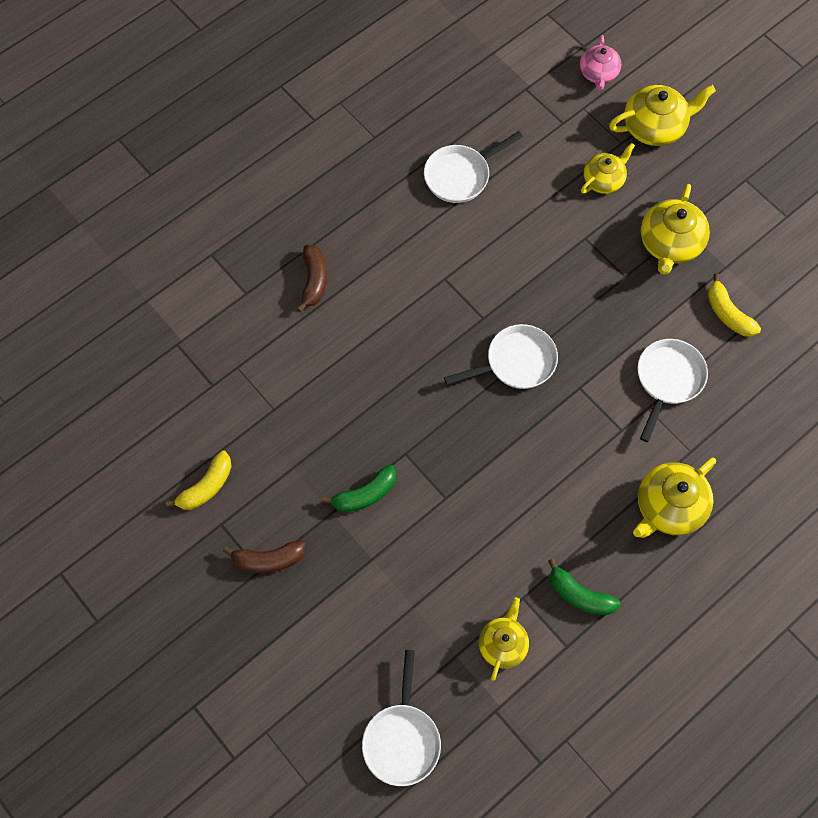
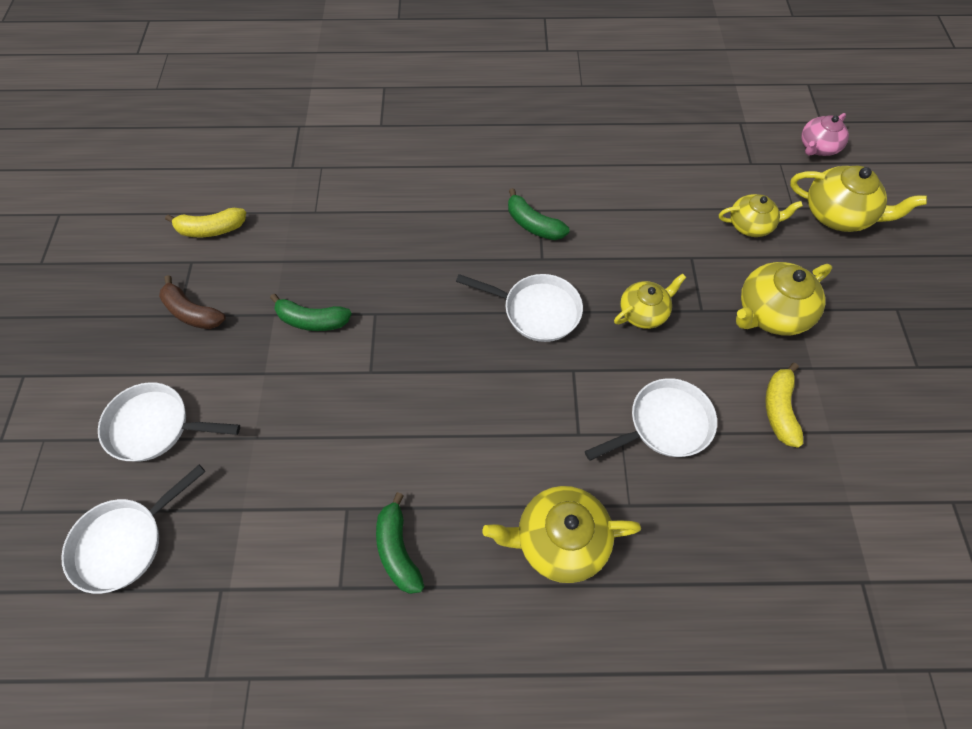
camera: 40 degrees right, 5 degrees down
(314, 281) = (437, 148): brown banana -> none
(451, 294) = (533, 224): none -> green banana
(460, 175) = (625, 148): white pan -> white pan (155, 426)
(503, 644) = (289, 535): yellow teapot -> yellow teapot (643, 312)

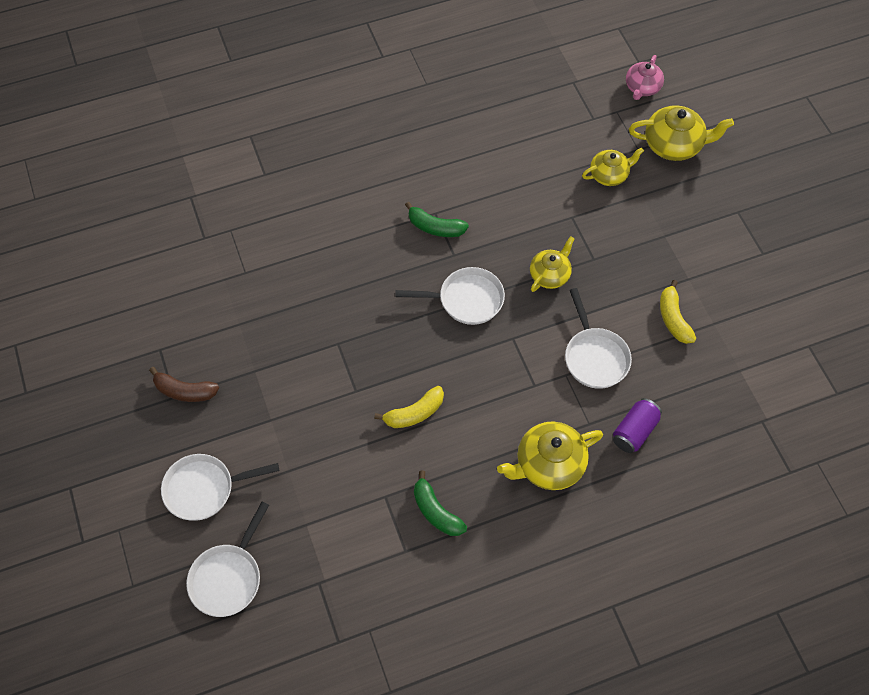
camera: 20 degrees left, 0 degrees up
(211, 229) = (162, 316): yellow banana -> yellow banana (414, 413)
(312, 320) = (289, 365): green banana -> none
(664, 424) = (594, 357): white pan -> white pan turned 120 degrees clockwise
(684, 535) = (634, 431): none -> purple can
(770, 312) = (645, 244): yellow teapot -> none

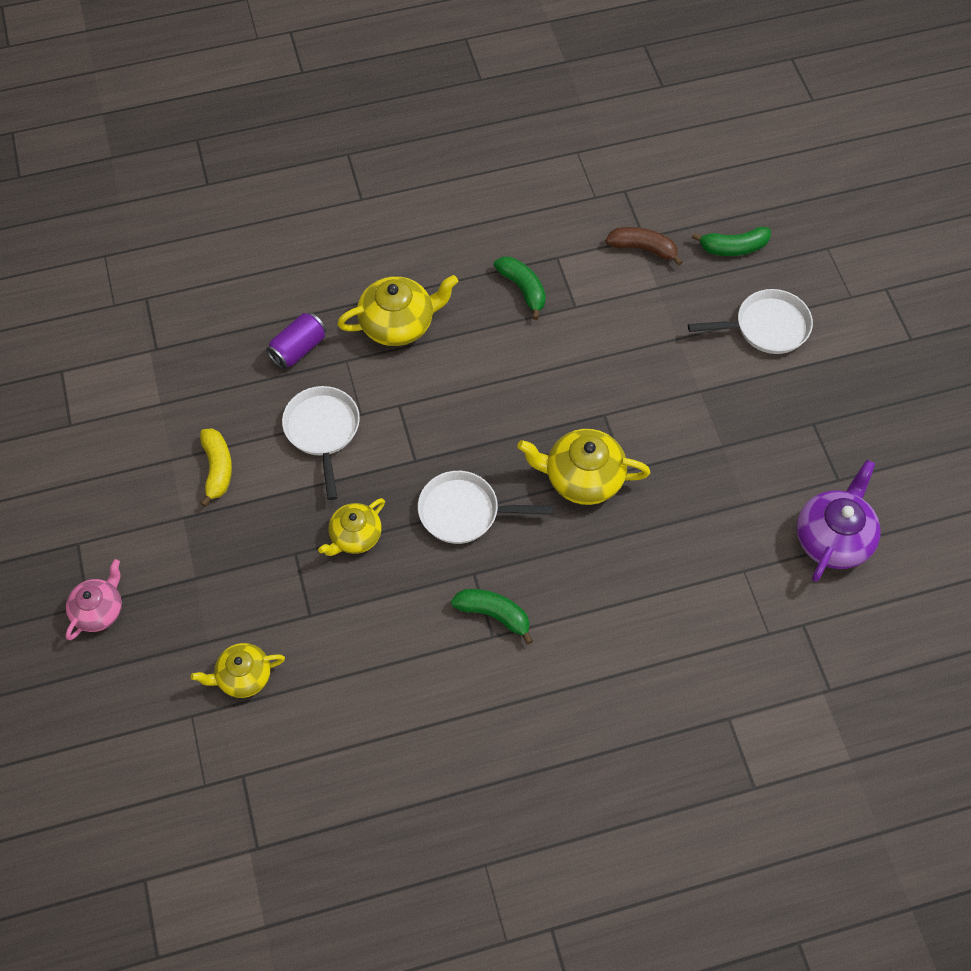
camera: 175 degrees left, 0 degrees up
(171, 302) = (833, 538): none -> purple teapot
(184, 391) = (801, 429): brown banana -> brown banana (643, 249)
(228, 577) = (733, 247): white pan -> green banana
(414, 413) = (538, 385): yellow banana -> none
(642, 88) = (154, 827): pink teapot -> pink teapot (99, 610)
(674, 145) = (138, 718): yellow teapot -> yellow teapot (582, 478)

